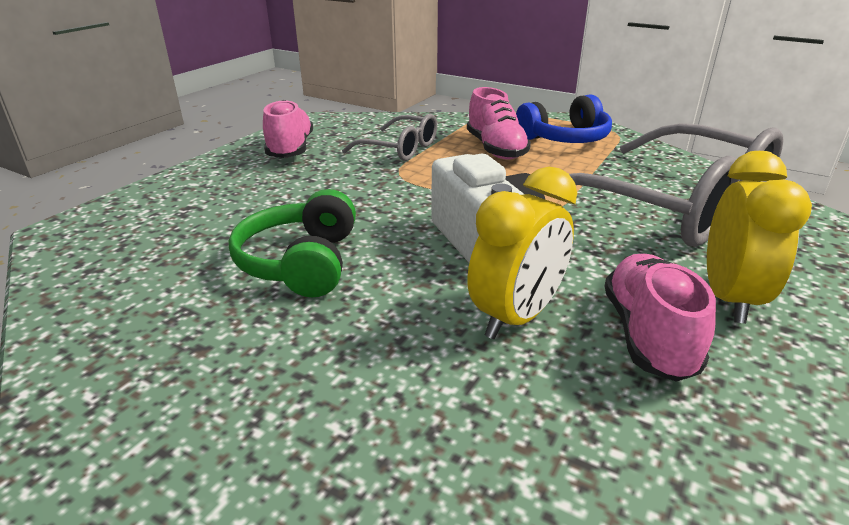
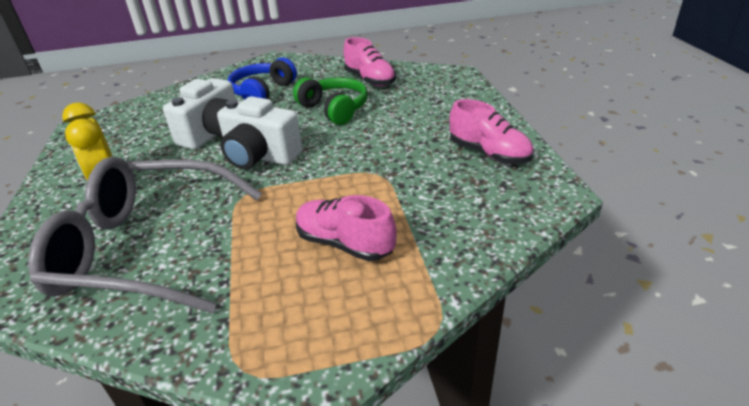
camera: 140 degrees right, 5 degrees up
(400, 149) = (419, 197): grey glasses -> none
(516, 317) = (214, 133): yellow clock -> white camera
(565, 138) = (294, 308): blue headphones -> blue headphones (262, 92)
(648, 335) = (151, 152): pink shoe -> pink shoe (370, 80)

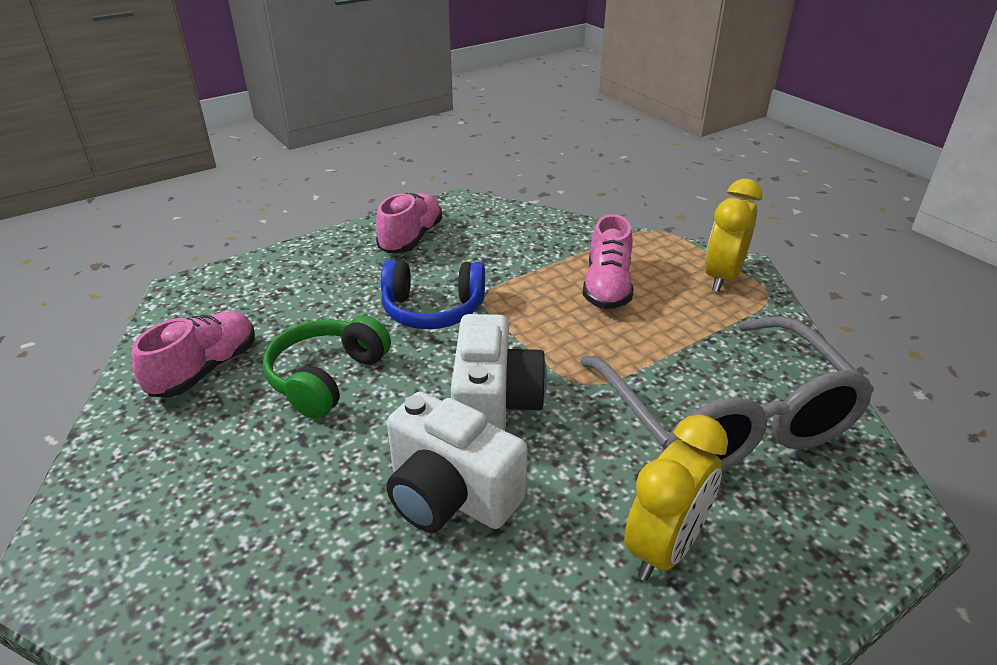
camera: 115 degrees left, 0 degrees up
(214, 133) = (450, 495): white camera -> white camera turned 150 degrees counterclockwise
(262, 92) = (262, 503): blue headphones -> blue headphones (432, 309)
(302, 343) = (722, 277): none -> yellow clock

